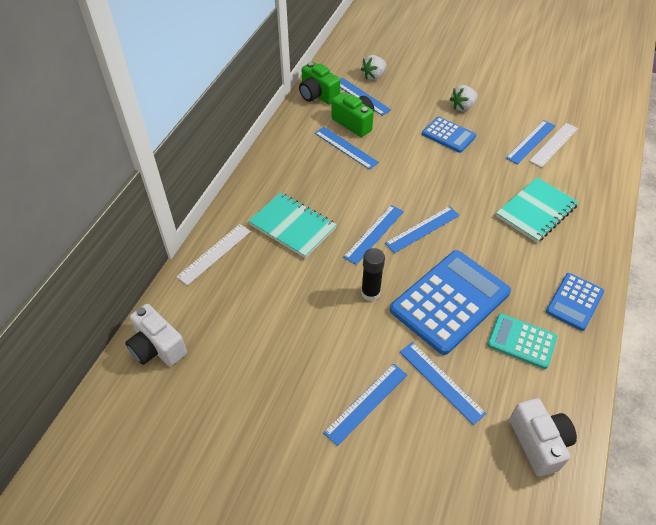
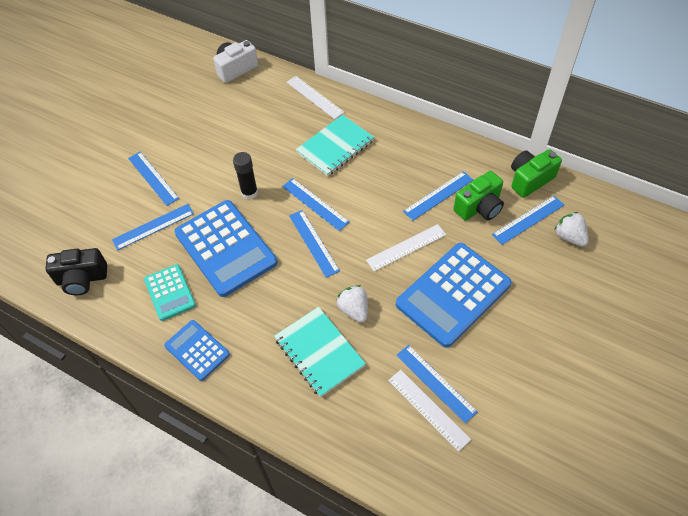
camera: 100 degrees right, 5 degrees up
(409, 165) = (406, 247): none -> white ruler
(448, 135) = (453, 294): blue calculator -> blue calculator, size x1.84
(462, 107) = (507, 321): white strawberry -> white strawberry (354, 310)
(521, 341) = (170, 292): turquoise calculator -> turquoise calculator turned 120 degrees clockwise
(538, 442) = (82, 279): white camera -> black camera

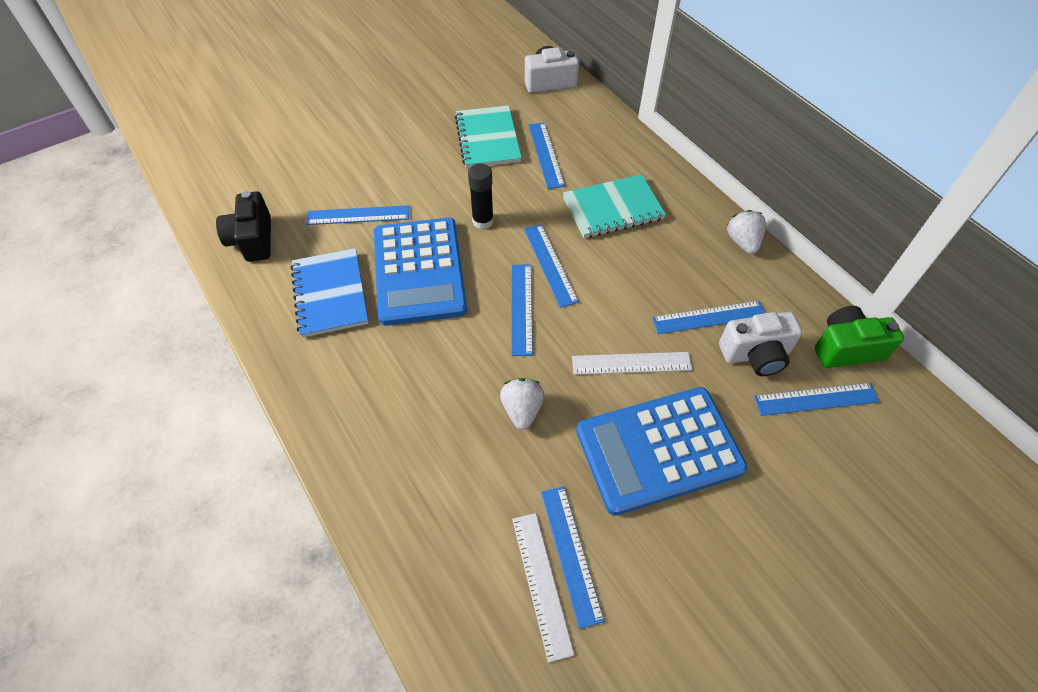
camera: 25 degrees right, 0 degrees up
(82, 279) = (253, 240): black camera -> black camera turned 60 degrees clockwise
(153, 178) = (390, 164): blue ruler -> blue ruler (545, 155)
(170, 292) = (330, 294): turquoise calculator -> blue notebook
(197, 350) = (317, 372): blue calculator -> none
(314, 97) = (621, 144): white ruler -> none
(319, 352) = (450, 442): turquoise notebook -> turquoise notebook (487, 139)
(479, 207) = (755, 354): green camera -> white camera
(569, 237) = (864, 448): white strawberry -> white strawberry (742, 242)

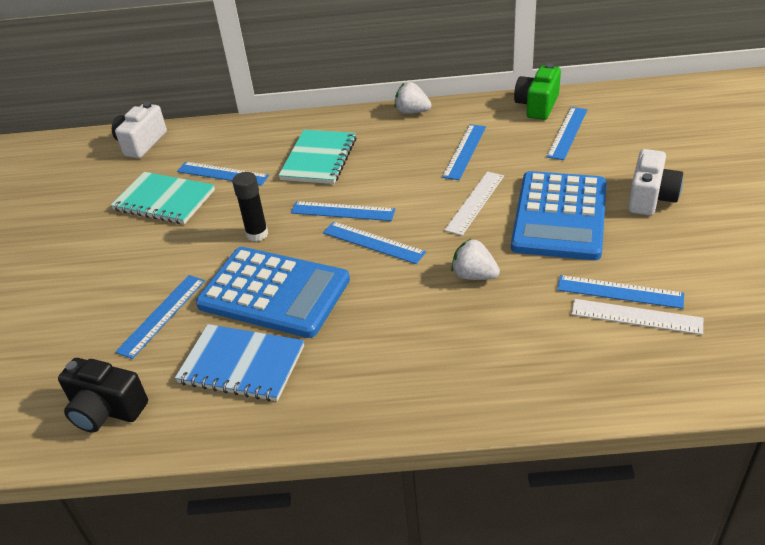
camera: 55 degrees left, 15 degrees down
(755, 354) = (513, 143): white camera -> white camera (650, 198)

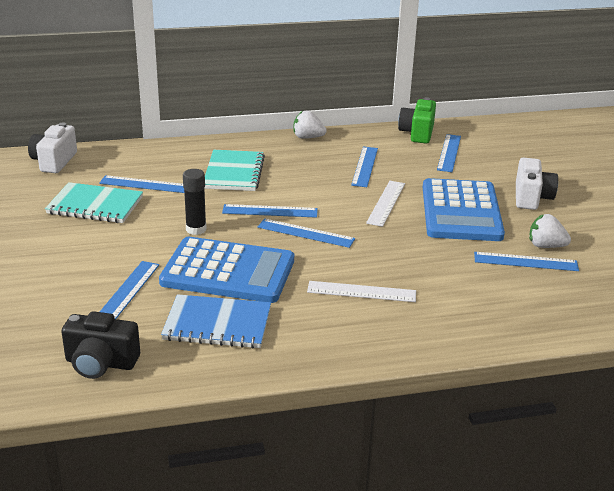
camera: 15 degrees left, 10 degrees down
(474, 275) = (402, 254): white strawberry -> white strawberry (545, 246)
(636, 316) = (544, 277): white ruler -> white ruler (361, 291)

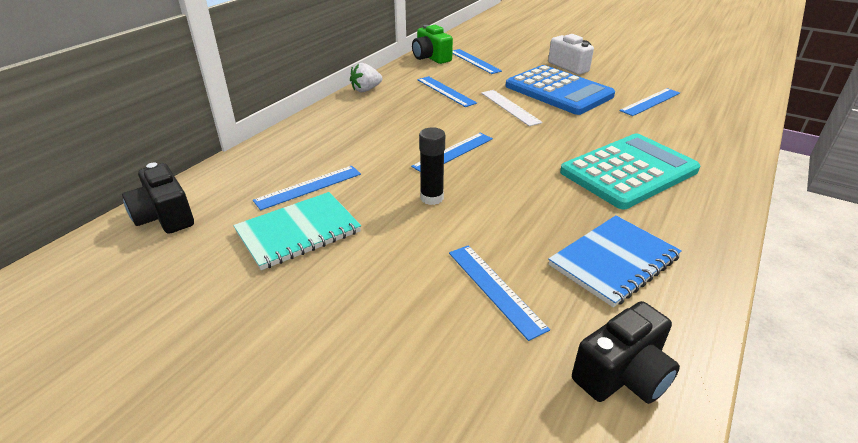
camera: 45 degrees left, 5 degrees up
(54, 162) = (165, 216): white camera -> black camera
(228, 271) = (527, 215): blue calculator -> none
(234, 173) = (365, 139): turquoise notebook -> none
(305, 233) = (510, 154): blue ruler -> none
(361, 291) = (628, 171): white ruler -> turquoise calculator
(545, 246) = (637, 88): white strawberry -> none

